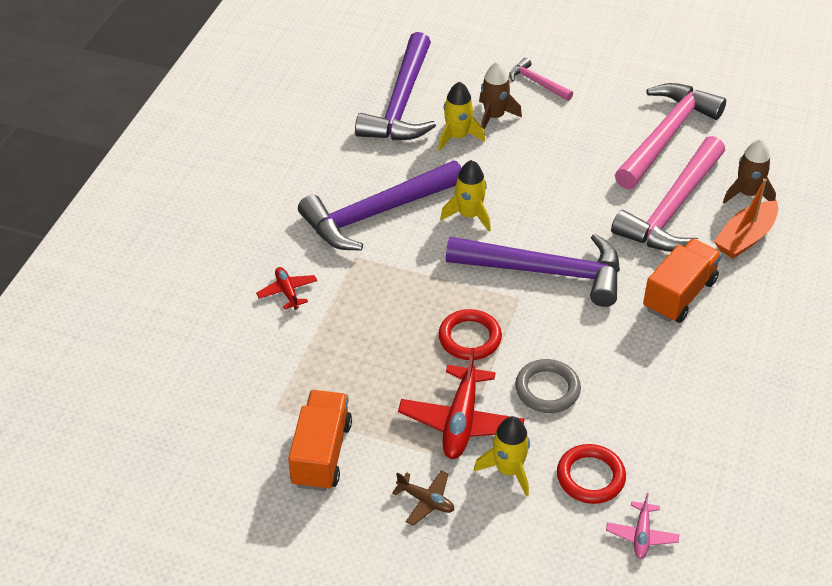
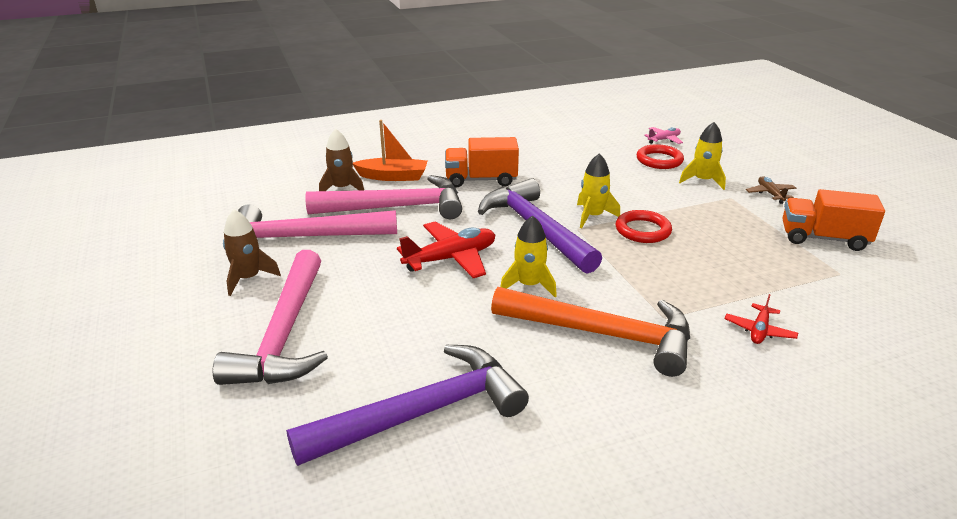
camera: 130 degrees left, 15 degrees down
(321, 454) = (823, 238): orange truck -> orange truck turned 45 degrees clockwise
(376, 213) = (602, 334): purple hammer -> orange hammer
(457, 136) = (433, 342): yellow rocket -> yellow rocket (592, 216)
(461, 421) = (705, 206): red plane -> red plane (451, 259)
(494, 116) = (374, 335): brown rocket -> brown rocket (248, 278)
(537, 83) = (285, 334): pink hammer -> pink hammer, size x2.15
(547, 389) = (629, 191): grey ring -> none

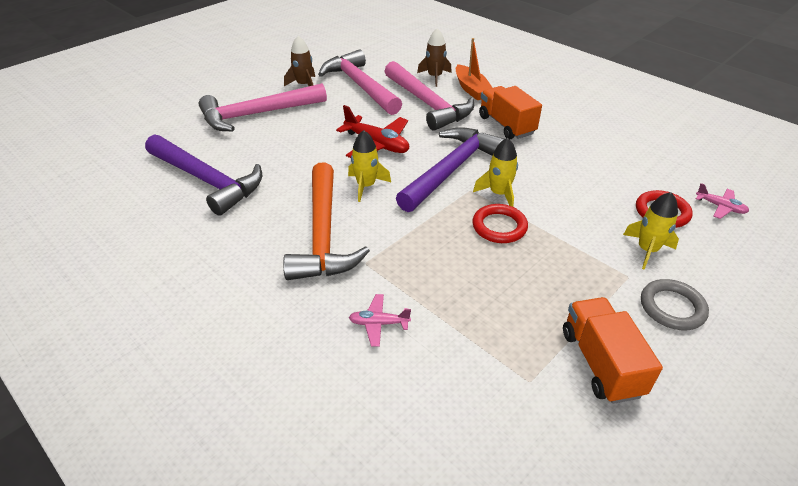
camera: 65 degrees right, 10 degrees up
(759, 330) = (379, 323): red plane -> pink plane
(770, 194) = (672, 307): brown plane -> grey ring

